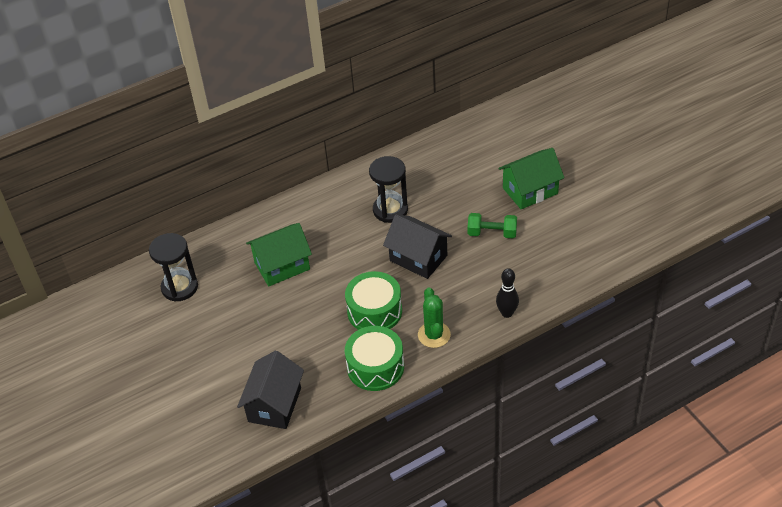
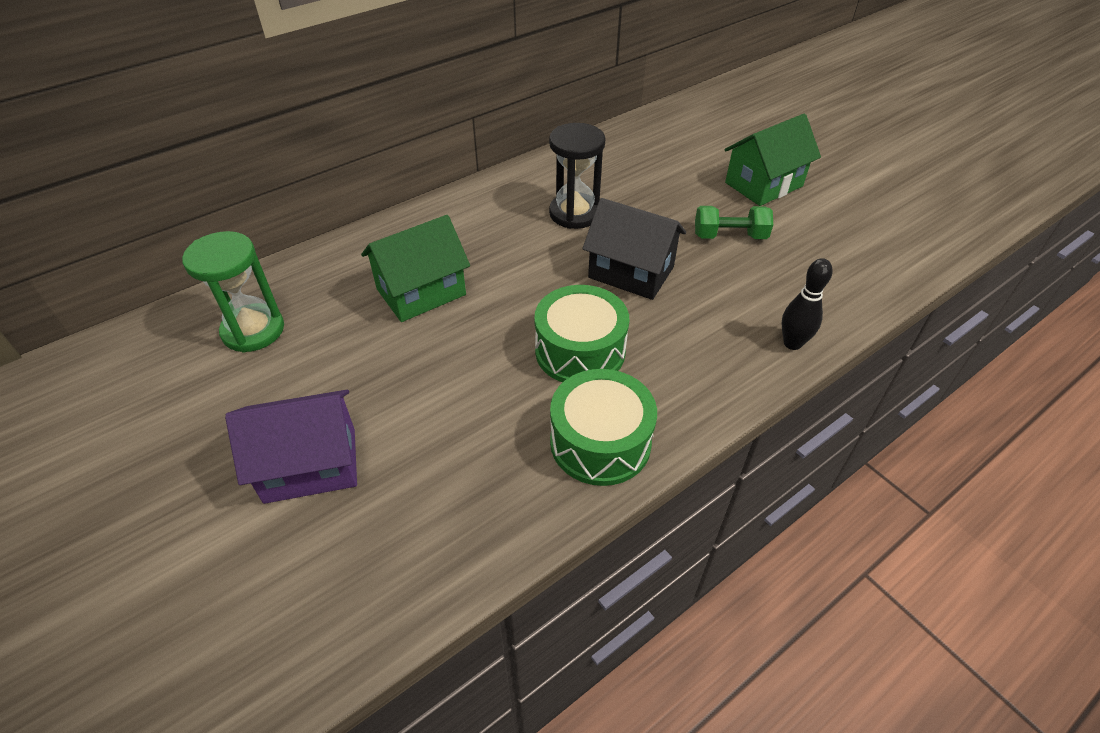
camera: 10 degrees left, 0 degrees up
(180, 287) = (253, 330): black hourglass -> green hourglass
(215, 370) = (310, 465): none -> purple house
(275, 405) = (425, 525): black house -> none
(434, 335) = (686, 383): green cactus -> none

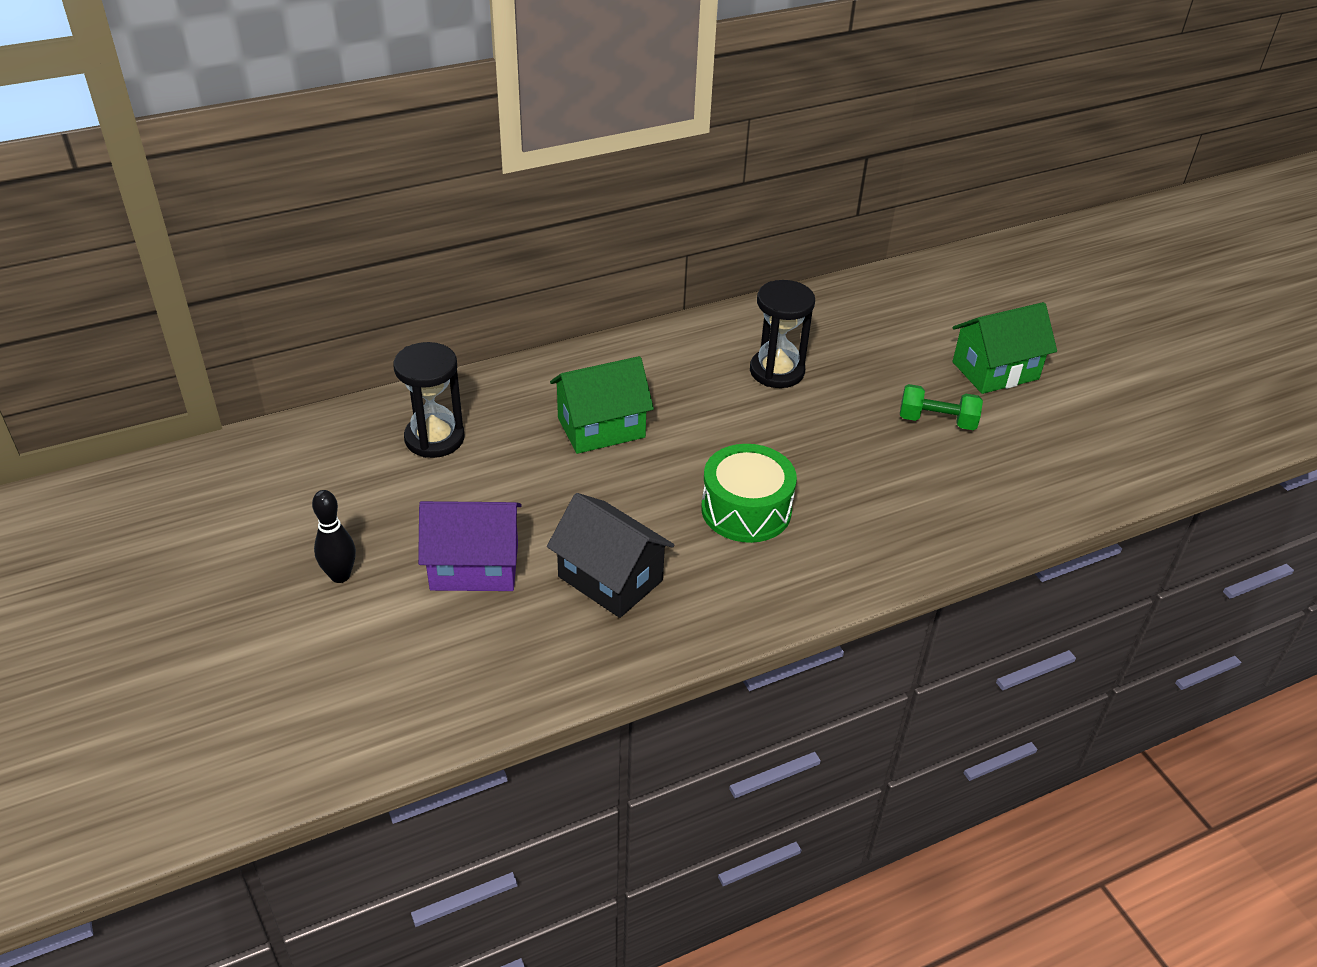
camera: 10 degrees right, 5 degrees down
(253, 330) = (434, 438): green hourglass -> black hourglass
(600, 442) = (744, 594): green drum -> none
(631, 272) = (819, 442): black house -> black house (610, 578)
(792, 343) = (964, 538): black bowling pin -> black bowling pin (340, 576)

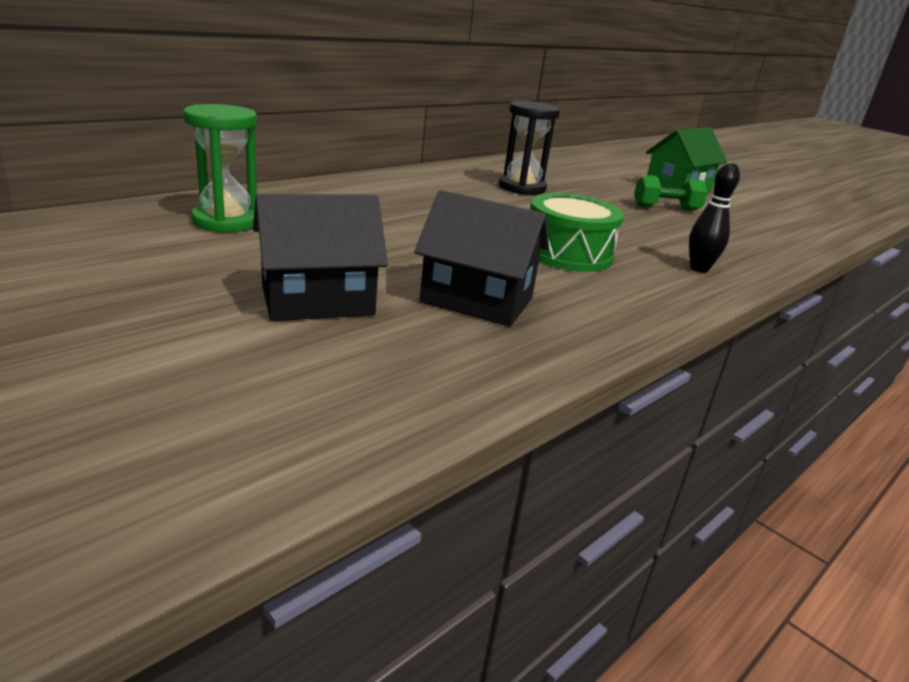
camera: 20 degrees left, 15 degrees down
(340, 576) = (142, 317): black bowling pin -> black bowling pin (699, 269)
(434, 438) = (226, 221): black hourglass -> green hourglass
(474, 566) = (317, 300): purple house -> black house
(601, 427) = (395, 214): green house -> none

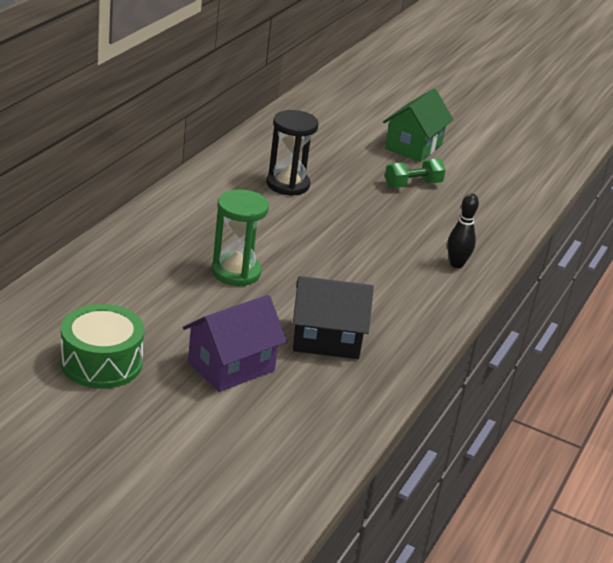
camera: 20 degrees left, 5 degrees up
(226, 221) = (104, 299): green hourglass -> green hourglass (236, 272)
(317, 300) = (231, 366): black house -> purple house
(567, 253) = (361, 271): green drum -> green drum (101, 362)

